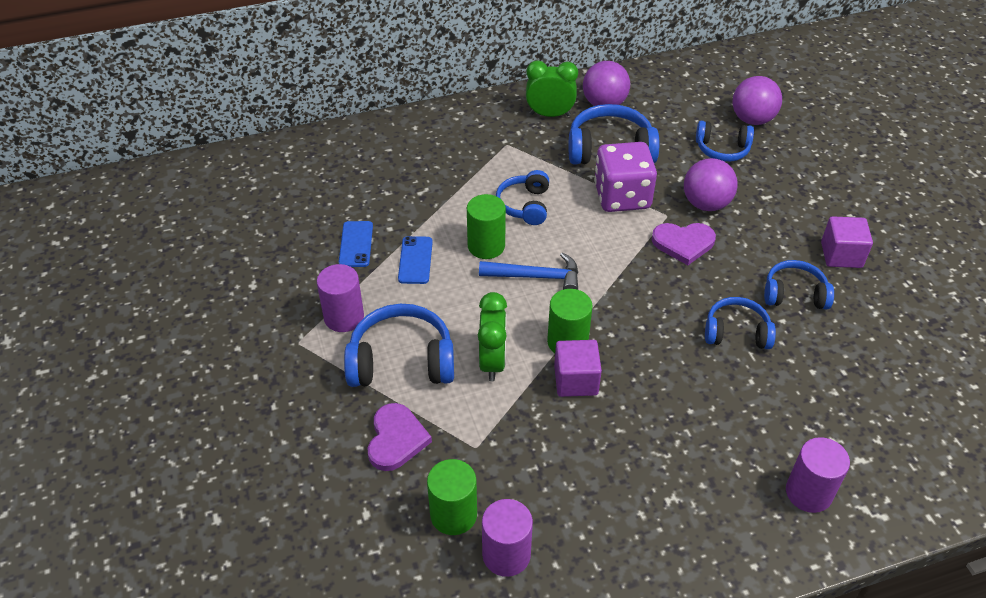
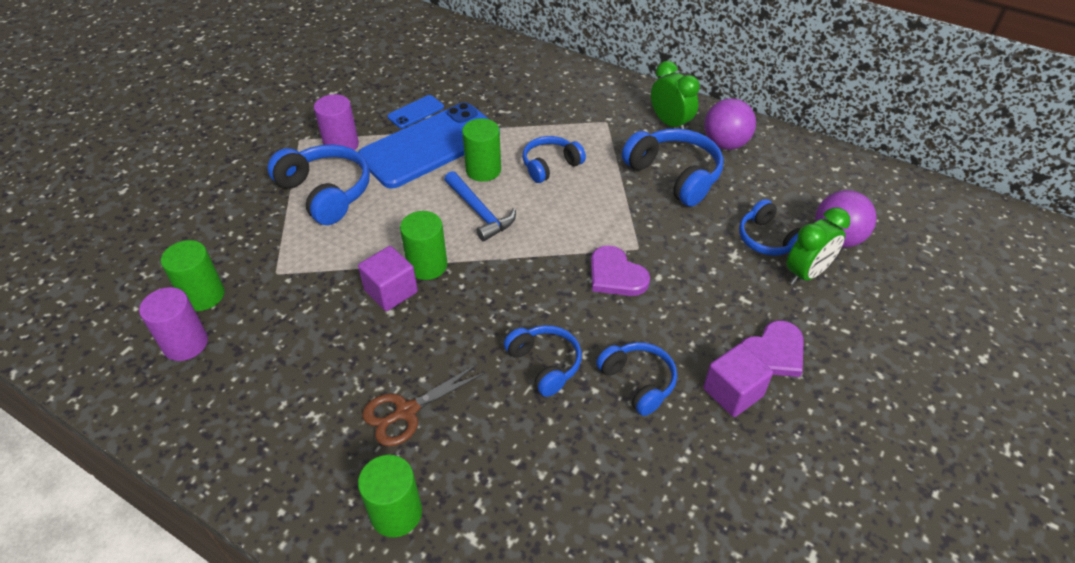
camera: 50 degrees right, 0 degrees up
(396, 439) = (251, 230): purple heart -> purple heart (773, 352)
(415, 260) = (430, 145): blue phone -> blue phone, size x2.39
(492, 362) = (367, 237): green clock -> green clock (806, 273)
(622, 197) = (626, 211): purple dice -> none
(706, 204) = (683, 264): purple ball -> none
(716, 437) = (406, 411): none -> brown scissors
(808, 492) = (396, 513): purple cylinder -> green cylinder

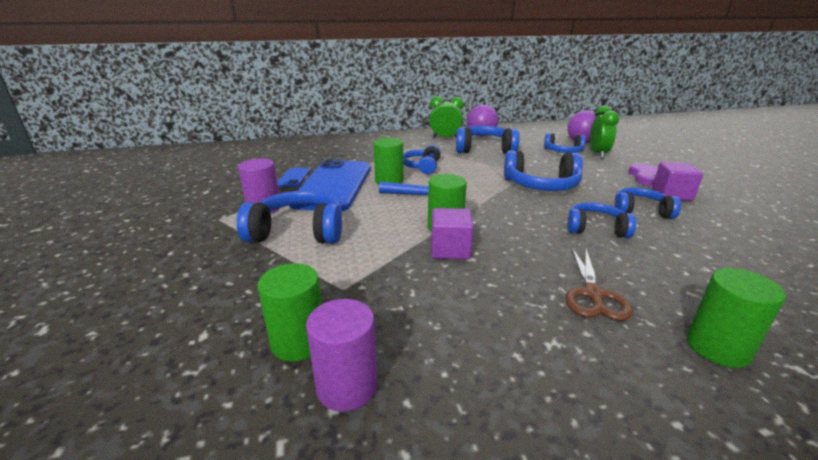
camera: 45 degrees left, 20 degrees down
(616, 275) = (541, 185): purple heart -> blue headphones

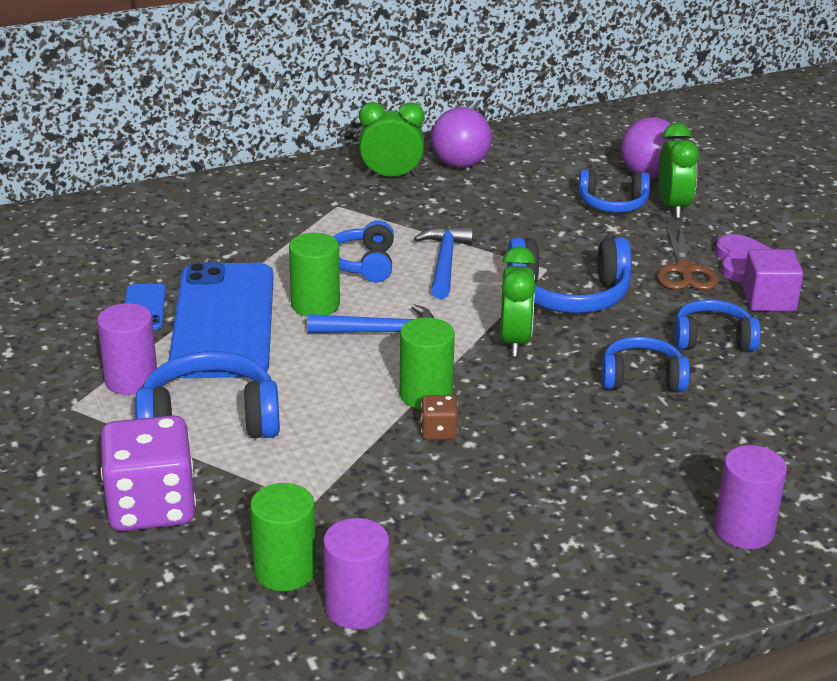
camera: 10 degrees left, 5 degrees up
(226, 281) = (151, 507): none -> purple dice
(450, 250) = (438, 432): purple cube -> brown dice
(468, 168) = (445, 262): none -> blue hammer
(484, 149) = (470, 207): blue headphones -> none
(507, 204) = (515, 341): none -> green clock
(593, 294) = (622, 481): brown scissors -> brown scissors (684, 270)
(717, 347) = (744, 530): green cylinder -> purple cylinder

